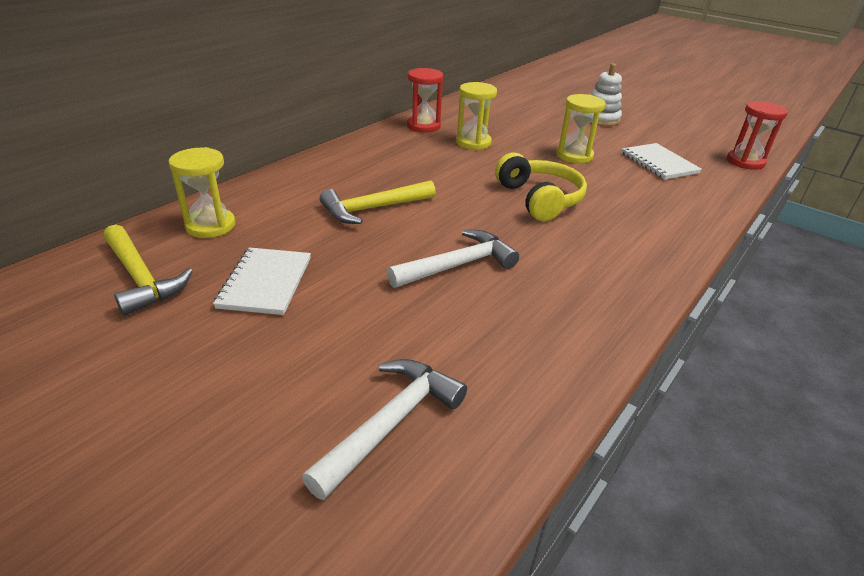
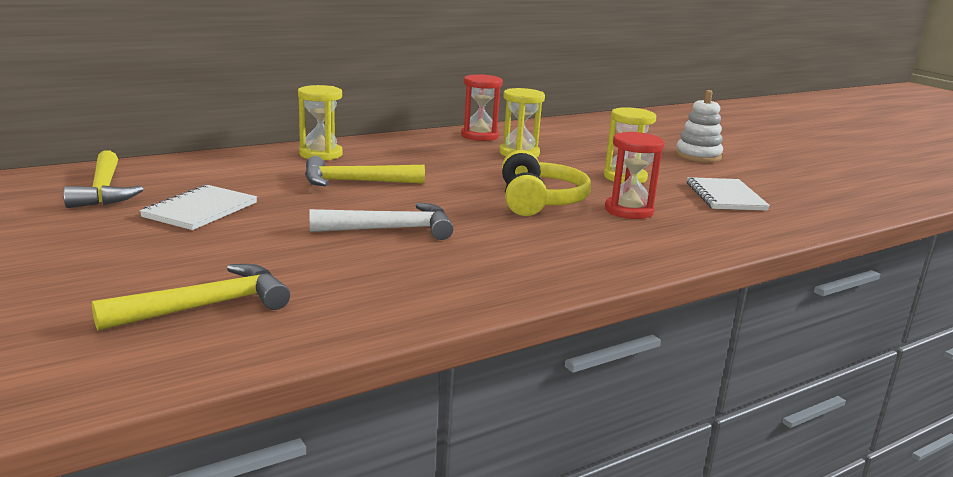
camera: 20 degrees right, 15 degrees down
(210, 226) = (195, 170): yellow hourglass -> yellow hourglass (321, 154)
(390, 423) = (205, 306): white hammer -> yellow hammer
(745, 162) = (846, 211): red hourglass -> red hourglass (628, 211)

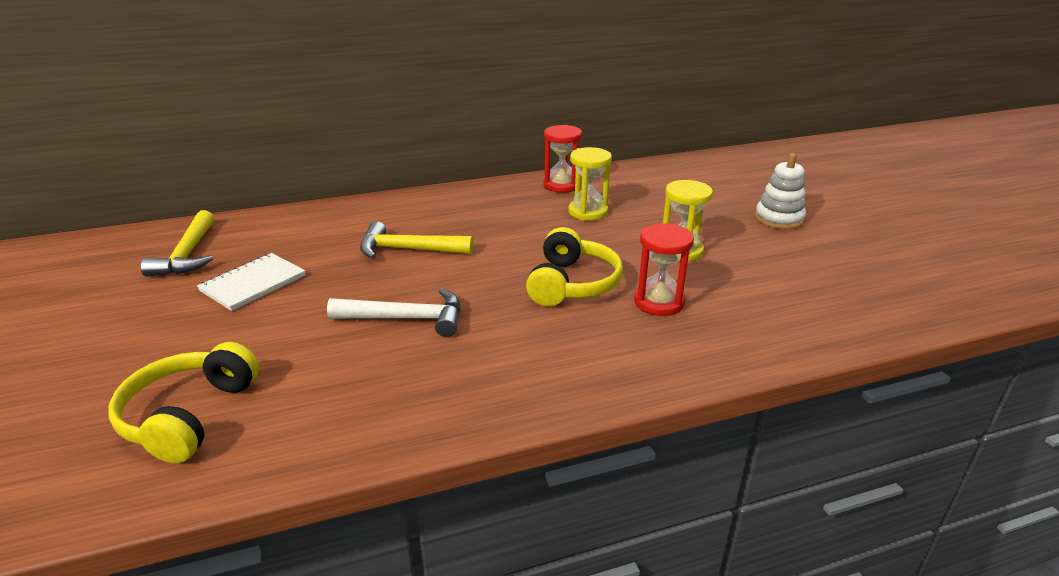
camera: 15 degrees right, 10 degrees up
(205, 306) = (189, 415): yellow hammer -> yellow headphones
(321, 154) = (397, 209): yellow hourglass -> none
(725, 196) = (778, 284): white notebook -> none

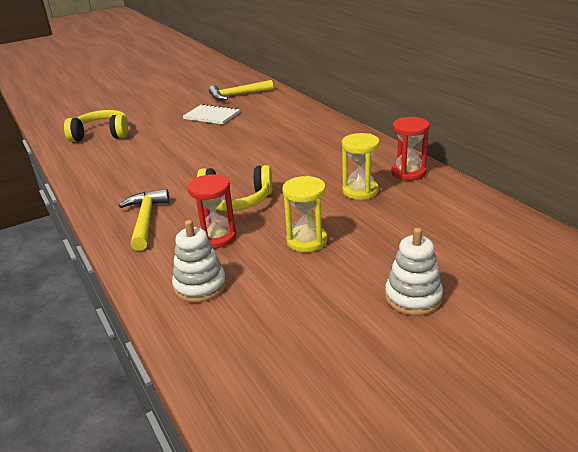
camera: 80 degrees right, 0 degrees up
(406, 318) = (182, 159): white hammer -> none
(408, 250) = (264, 142): yellow hammer -> yellow hammer (145, 220)
(759, 319) = (200, 286): none -> white stacking toy

